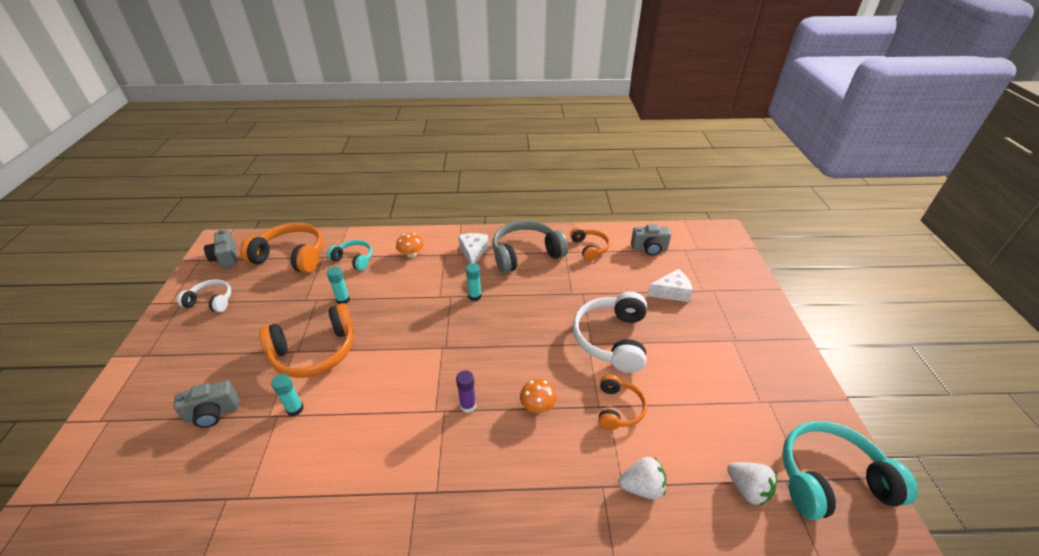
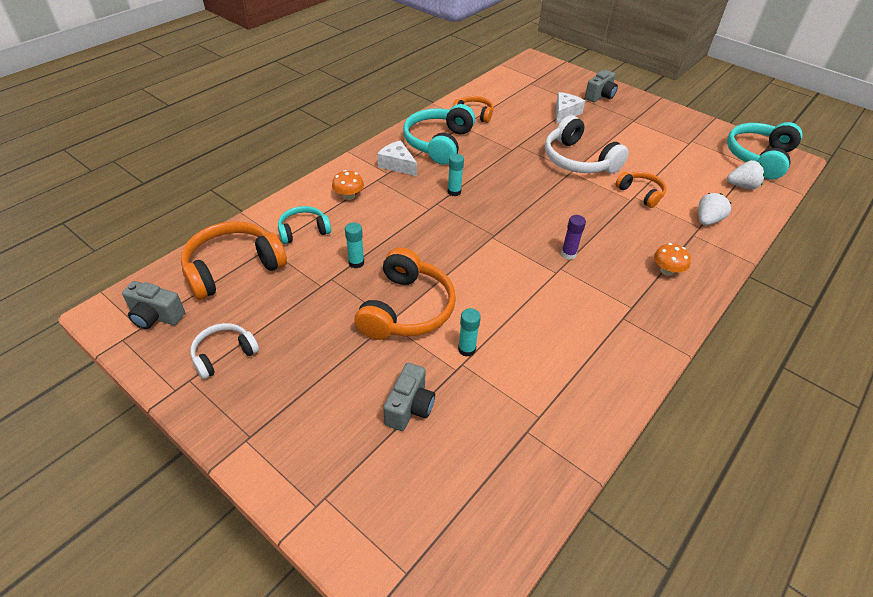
camera: 50 degrees left, 5 degrees up
(526, 254) = (438, 143): grey headphones -> turquoise headphones
(537, 406) = (603, 224): orange mushroom -> orange mushroom (667, 270)
(649, 249) = (510, 94): grey camera -> grey camera (600, 96)

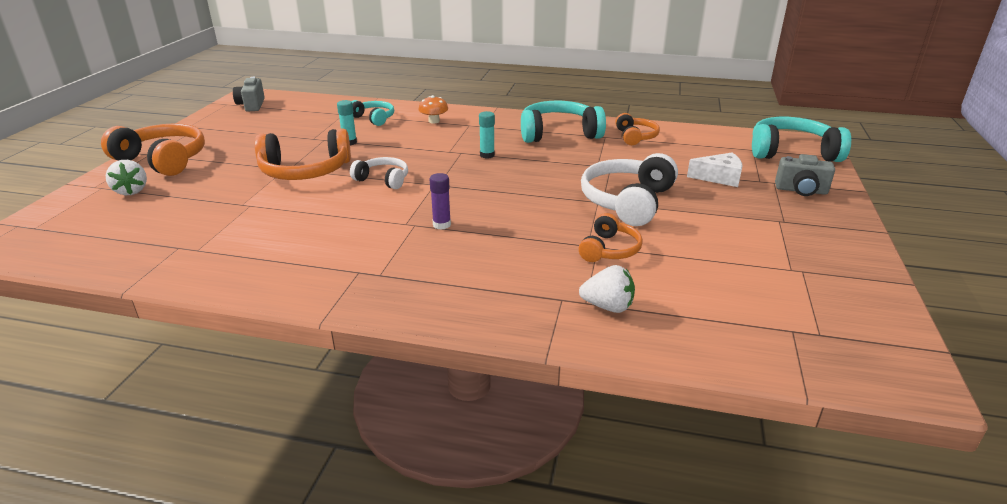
camera: 65 degrees right, 15 degrees down
(224, 354) = (225, 130): white headphones -> white headphones (383, 180)
(233, 268) = (313, 110): orange headphones -> orange headphones (163, 160)
(397, 165) = (500, 126): white cheese -> none
(409, 407) = (192, 195): grey camera -> none
(466, 349) = (268, 203): turquoise glue stick -> none
(667, 270) = (465, 288): orange mushroom -> none
(742, 186) = (738, 329): white strawberry -> white strawberry (131, 191)
(759, 157) = (854, 339): turquoise headphones -> turquoise headphones (792, 152)

